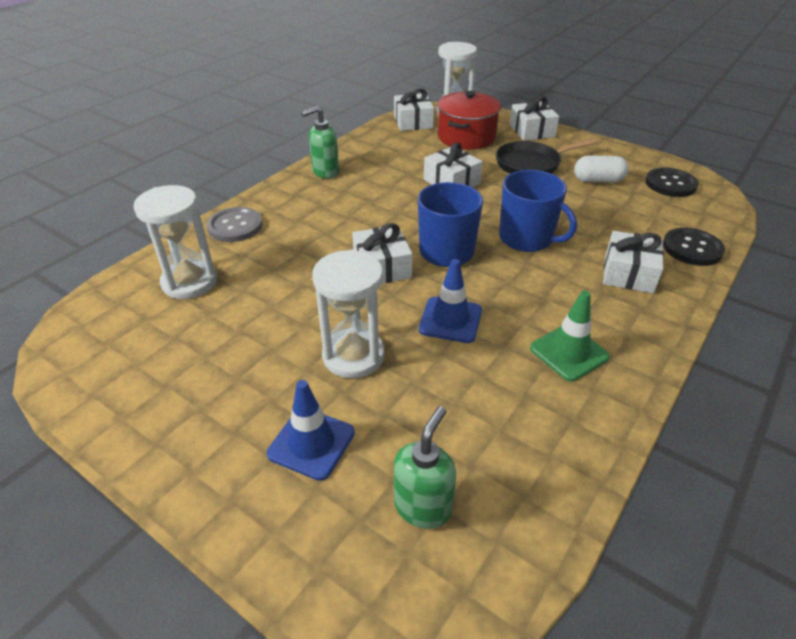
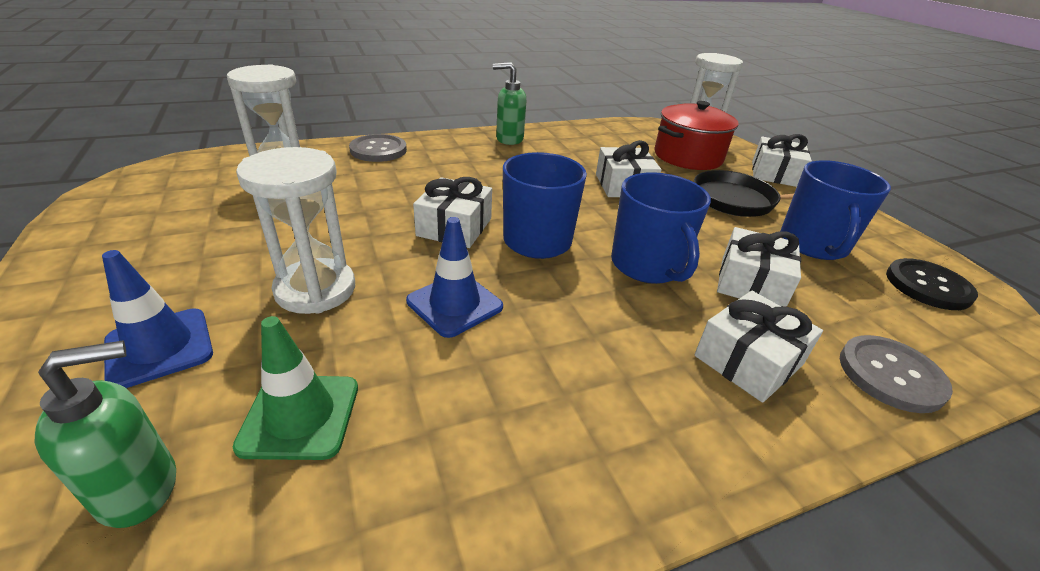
camera: 30 degrees right, 5 degrees down
(413, 122) = (645, 130): white gift -> white gift (751, 283)
(569, 352) = (548, 412): green traffic cone -> green traffic cone (300, 416)
(598, 180) = (813, 244): white capsule -> blue mug
(692, 248) = (890, 375): black button -> grey button

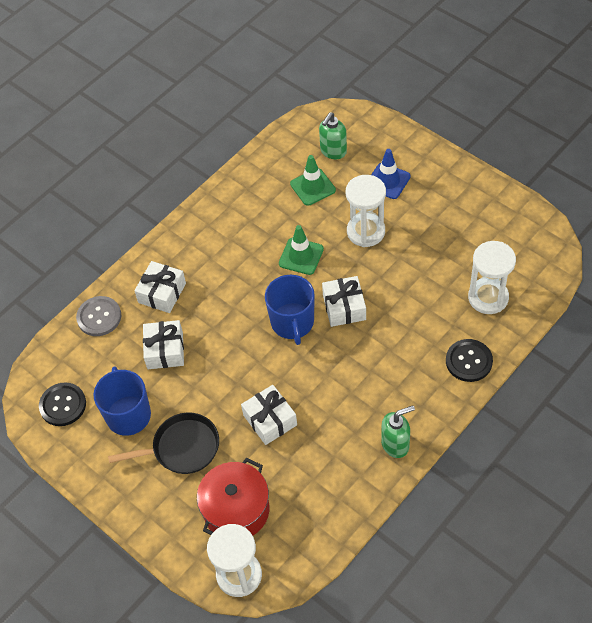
camera: 160 degrees right, 20 degrees up
(378, 150) = (469, 361): grey button -> black button
(454, 304) = (301, 256): blue traffic cone -> green traffic cone
(647, 265) = (224, 334): blue mug -> none
(775, 174) = (156, 521): white gift -> none

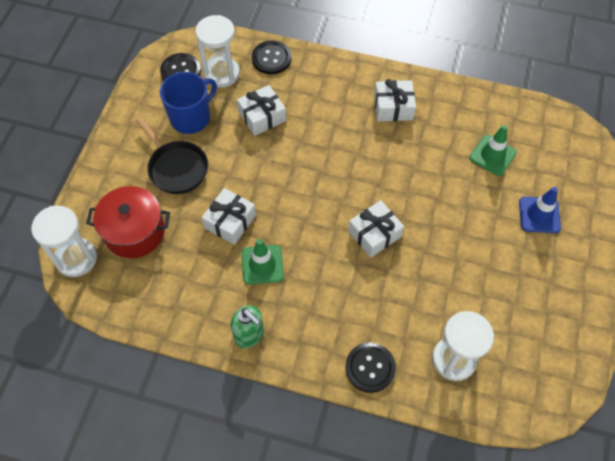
camera: 60 degrees right, 5 degrees up
(99, 317) = (271, 58): grey button -> black button
(162, 293) = (316, 90): white gift -> white gift (393, 107)
(292, 323) = (336, 199): blue mug -> none
(301, 256) = (410, 177): green traffic cone -> green traffic cone (262, 265)
(333, 151) = (544, 155): green soap dispenser -> none
(366, 231) = (469, 219): white hourglass -> white hourglass (221, 73)

